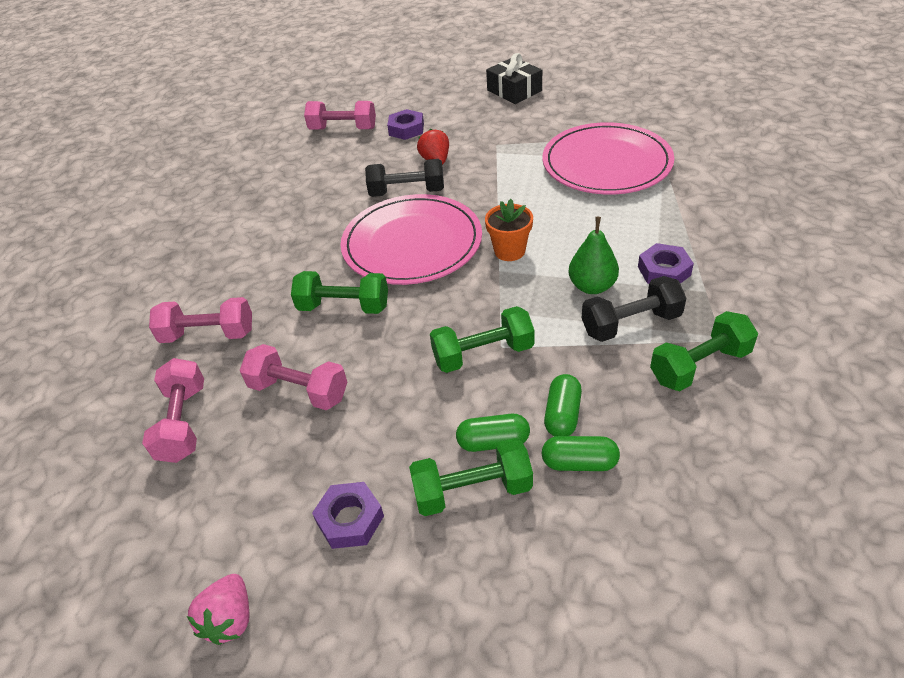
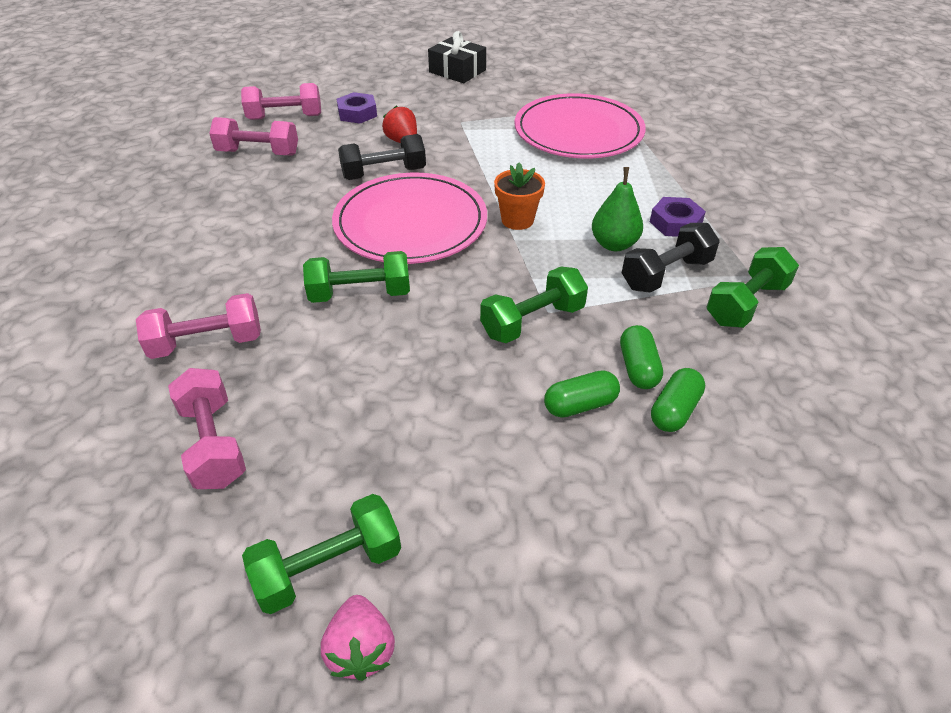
camera: 20 degrees left, 0 degrees up
(299, 391) = (343, 387): pink dumbbell -> pink dumbbell (258, 153)
(350, 519) = (459, 511): purple nut -> none
(472, 490) = (579, 456): green dumbbell -> green dumbbell (328, 567)
(579, 463) = (674, 410): green capsule -> green capsule turned 45 degrees counterclockwise

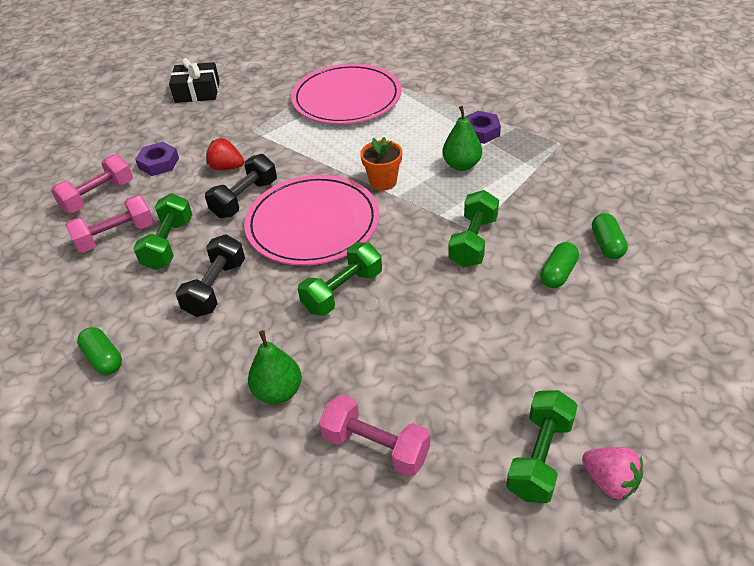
camera: 35 degrees left, 0 degrees up
(207, 343) = (278, 391): pink dumbbell -> green pear
(638, 368) = (562, 233): green capsule -> green capsule (104, 359)
(666, 274) = (512, 167): black dumbbell -> black dumbbell (215, 288)
(746, 304) = (573, 161): green dumbbell -> green dumbbell (169, 244)

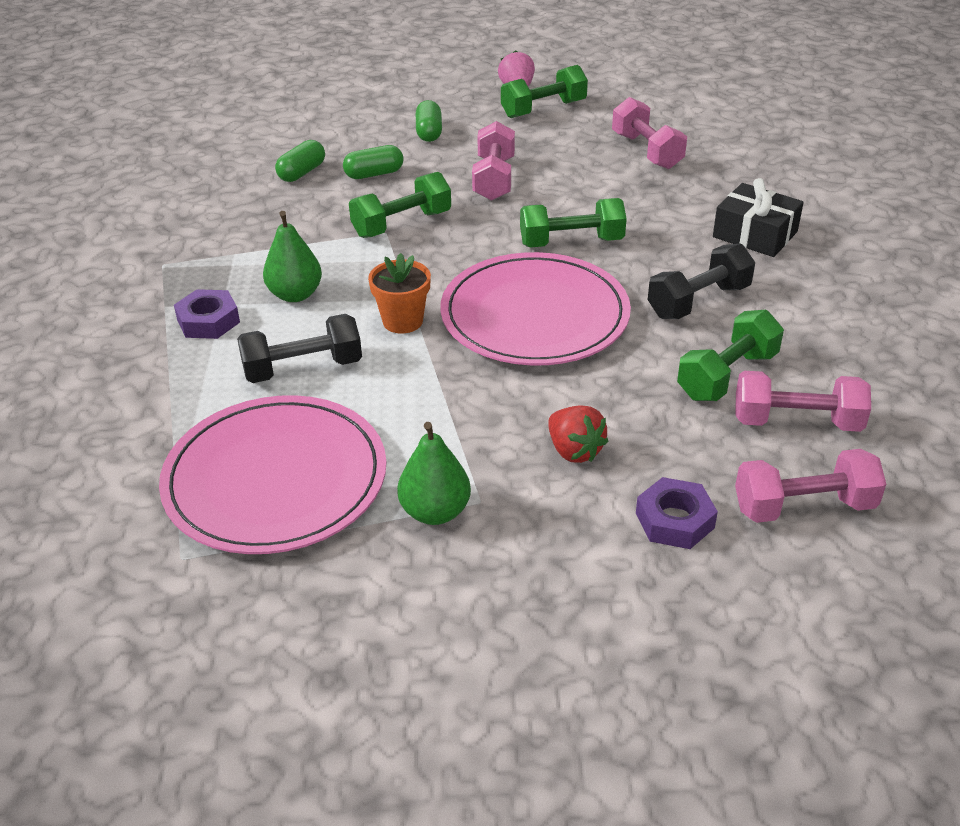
camera: 145 degrees left, 5 degrees down
(104, 359) = (854, 291): green capsule -> green capsule (429, 132)
(197, 92) = (494, 676): black gift -> black gift (755, 234)
(245, 199) = (587, 387): black dumbbell -> black dumbbell (303, 369)
(278, 391) = (695, 204): green pear -> green pear (435, 512)
(466, 322) = (494, 179): none -> pink dumbbell

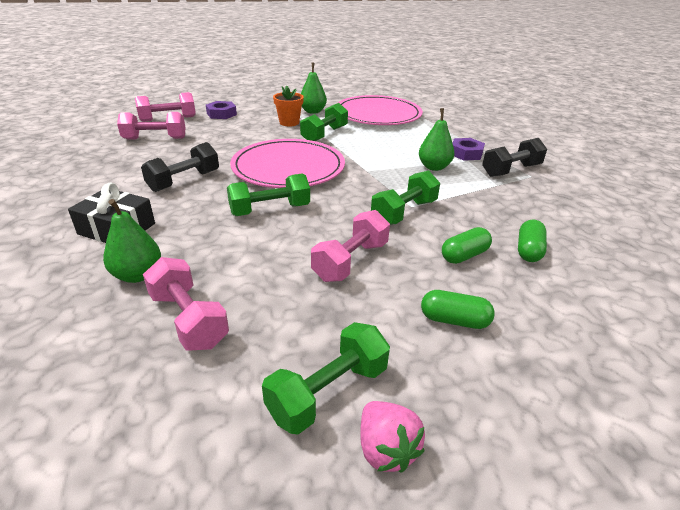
camera: 165 degrees right, 5 degrees down
(303, 369) = (398, 141): black dumbbell -> black dumbbell (511, 170)
(402, 321) = (363, 160): orange flower pot -> orange flower pot (289, 123)
(429, 132) = (454, 320): green capsule -> green capsule turned 60 degrees counterclockwise
(494, 179) = (351, 261): pink dumbbell -> pink dumbbell turned 45 degrees clockwise
(574, 451) = (261, 126): red strawberry -> none
(705, 186) = (138, 275): none -> green pear
(727, 376) = (182, 151): green dumbbell -> green dumbbell (324, 135)

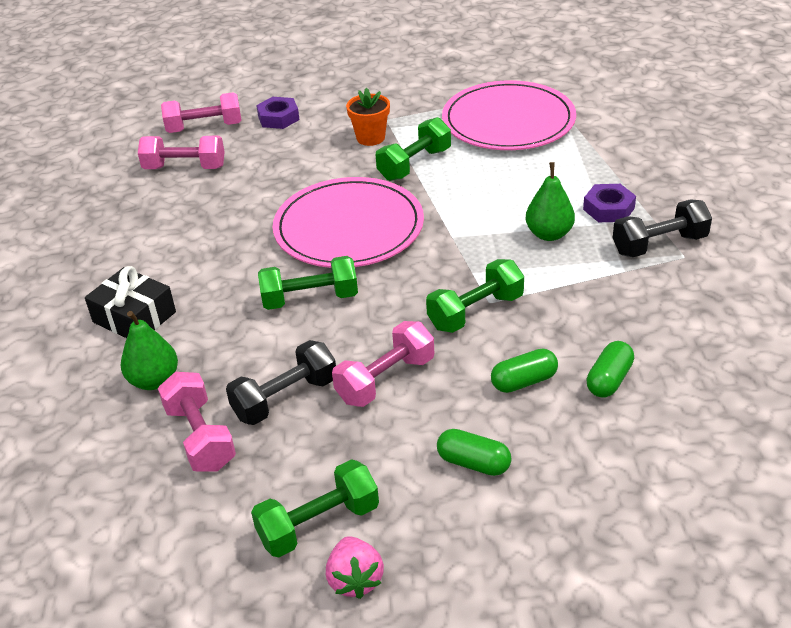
camera: 15 degrees right, 5 degrees up
(184, 181) = (214, 246): black dumbbell -> black dumbbell (285, 398)
(313, 111) = (411, 113): green pear -> none

